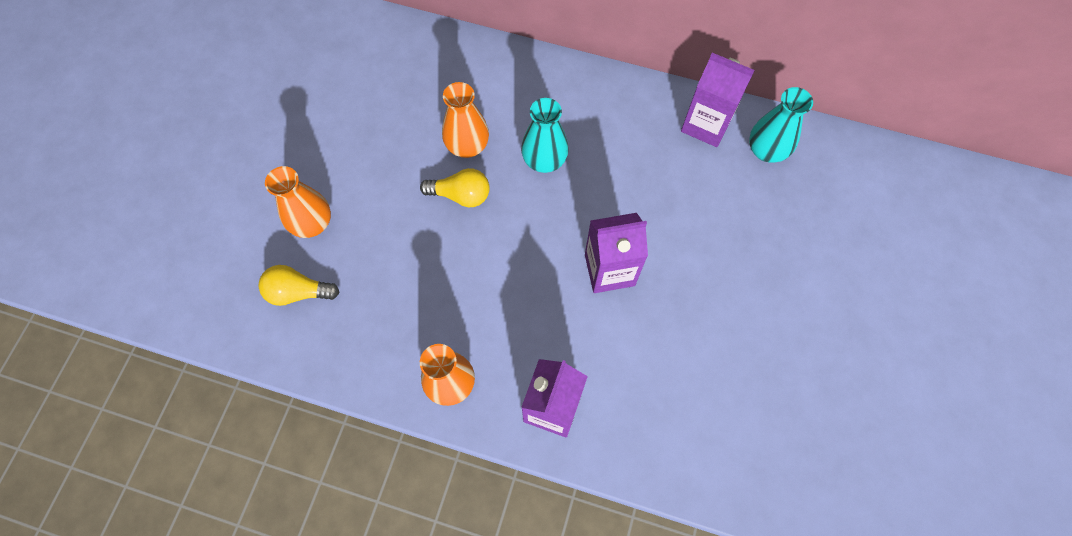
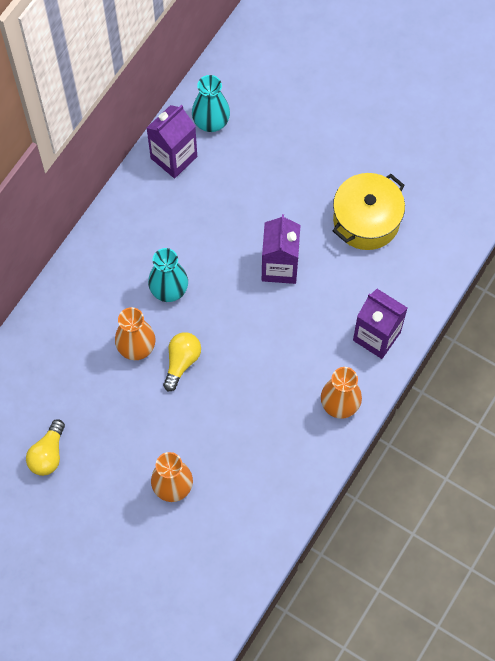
camera: 75 degrees left, 0 degrees up
(298, 292) = (232, 507): yellow light bulb -> yellow light bulb (48, 454)
(706, 357) = (366, 220): none -> yellow pot

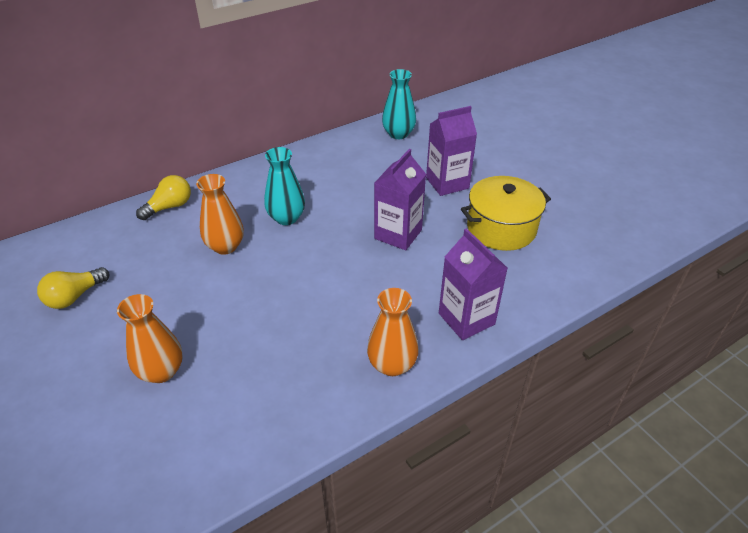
camera: 25 degrees right, 25 degrees down
(174, 157) = (354, 144): purple carton -> purple carton (447, 183)
(181, 362) = (256, 271): yellow light bulb -> yellow light bulb (170, 207)

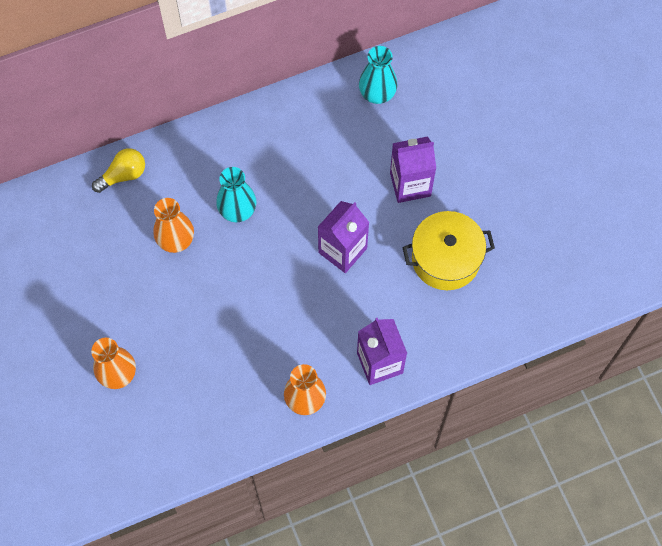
camera: 10 degrees right, 25 degrees up
(74, 297) = (41, 280): yellow light bulb -> none

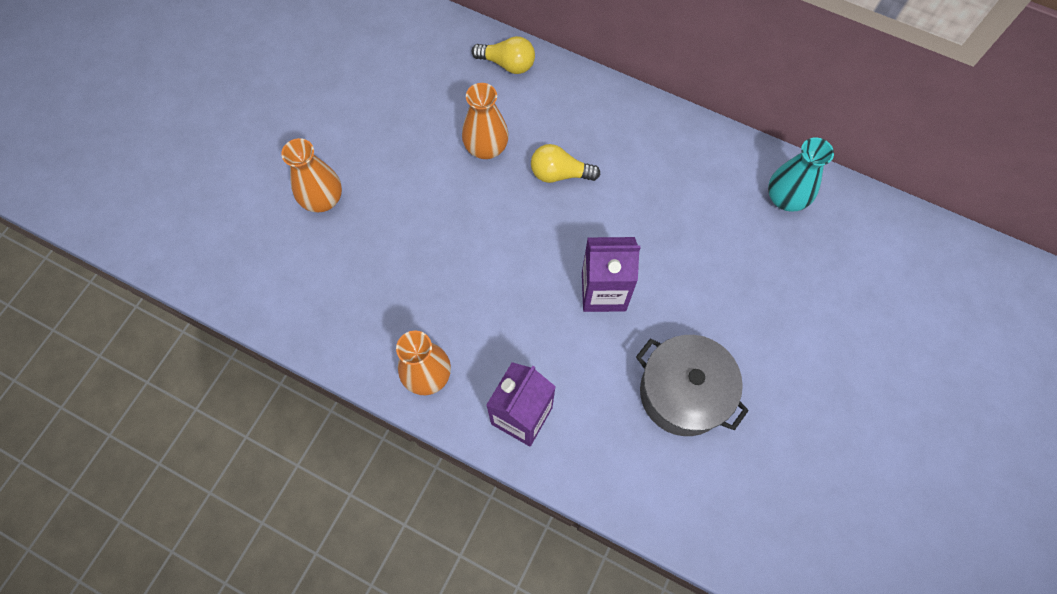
camera: 50 degrees right, 0 degrees up
(237, 210) = (559, 173): turquoise vase -> yellow light bulb
(410, 184) = (726, 299): purple carton -> none
(445, 259) = (683, 393): yellow pot -> grey pot

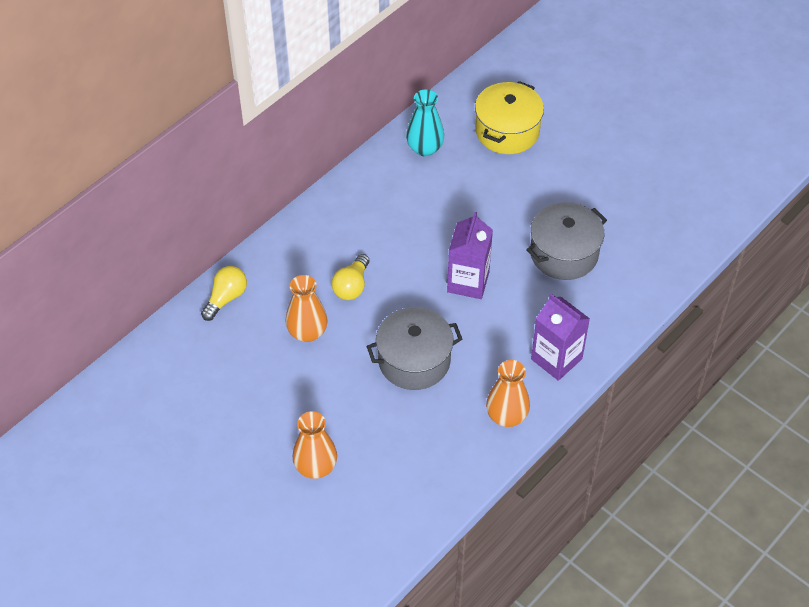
camera: 75 degrees left, 15 degrees down
(478, 260) = (414, 360): none -> grey pot
(853, 284) = (507, 131): none -> yellow pot

